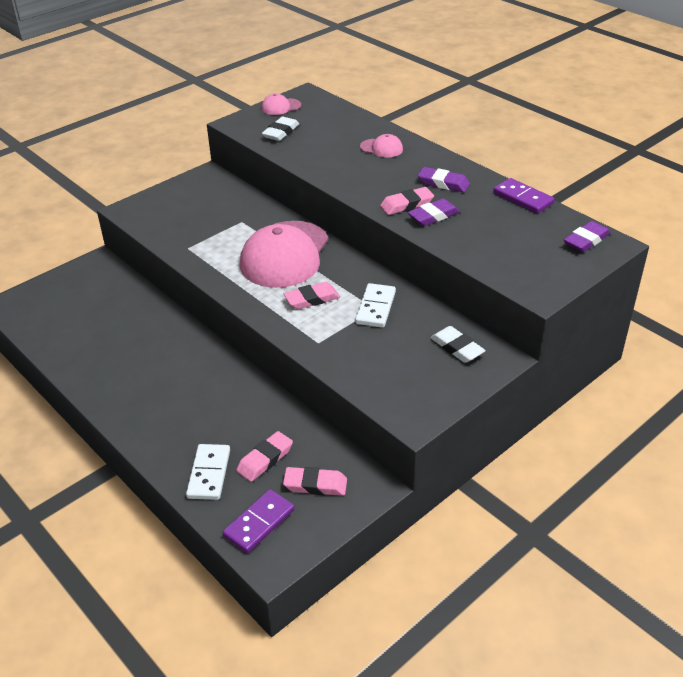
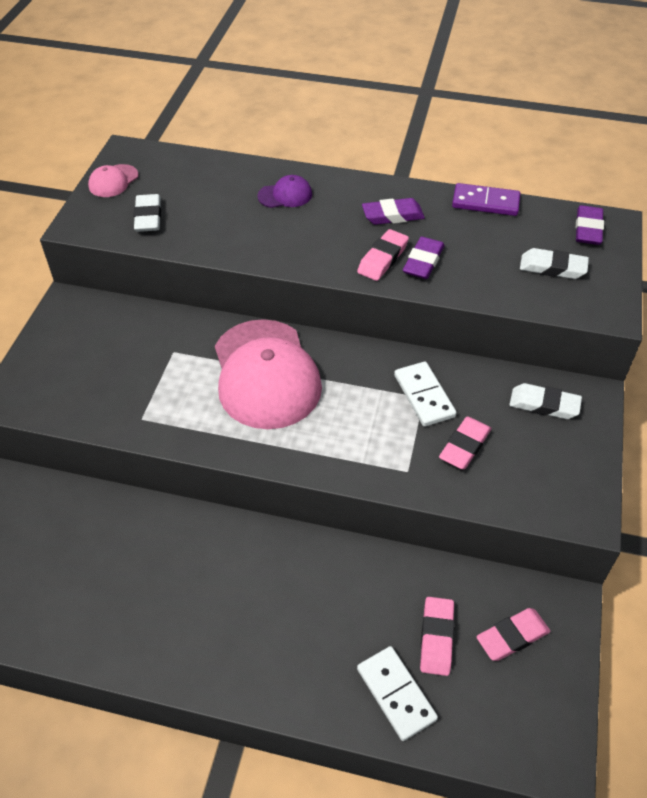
camera: 35 degrees left, 10 degrees up
(259, 523) = (501, 720): purple domino -> none
(312, 299) = (349, 418): pink eraser -> pink eraser (464, 446)
(381, 148) = (285, 195): pink cap -> purple cap
(527, 253) = (552, 268): none -> white eraser

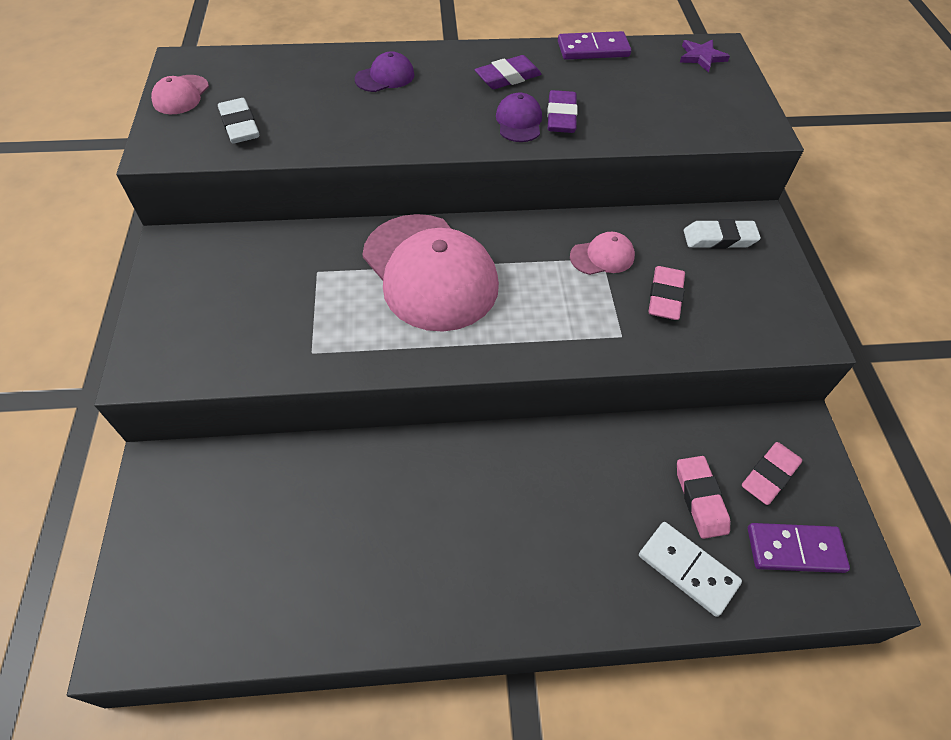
camera: 20 degrees left, 5 degrees up
(383, 259) = (519, 121): pink eraser -> purple cap
(424, 396) = (602, 256): white domino -> pink cap
(504, 708) = (795, 549): none -> purple domino
(552, 268) = (688, 99): white eraser -> none
(588, 229) = (701, 57): purple eraser -> purple star

